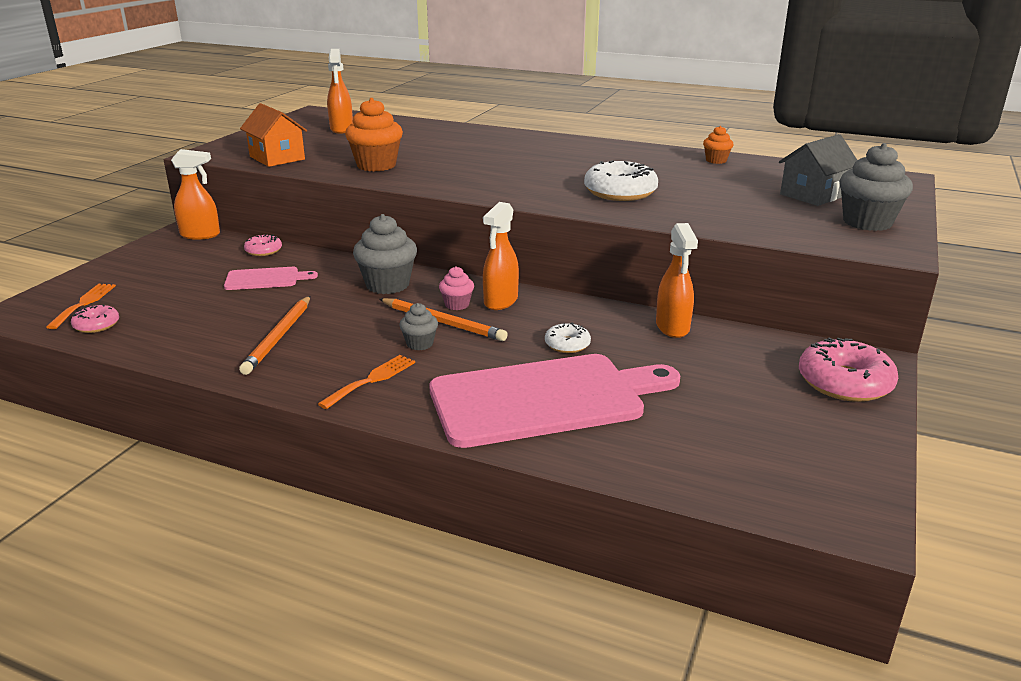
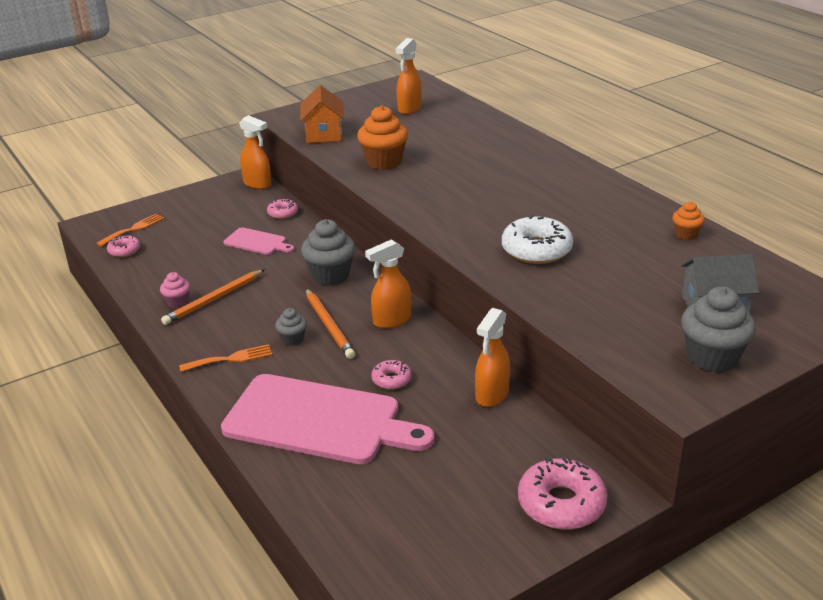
camera: 35 degrees right, 5 degrees up
(457, 305) = (357, 312): pink cupcake -> pink cupcake (177, 302)
(567, 344) = (391, 379): white donut -> pink donut

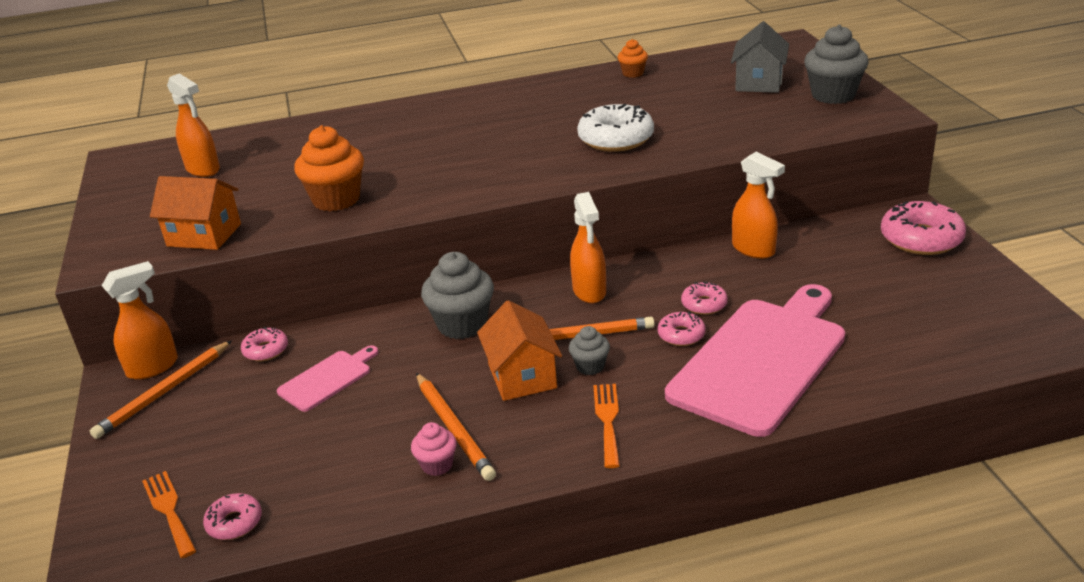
camera: 70 degrees left, 0 degrees up
(234, 195) = (164, 392): none -> orange pencil
(275, 313) = (522, 376): none -> orange house
(344, 374) = (681, 335): none -> pink donut

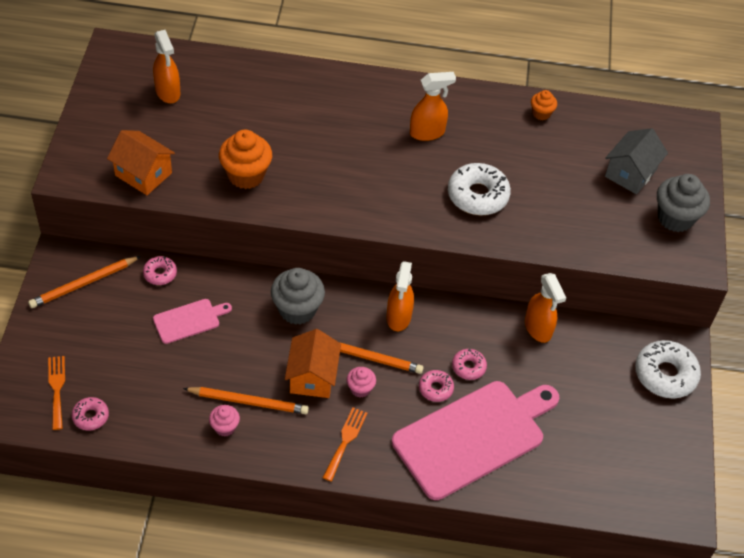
camera: 15 degrees right, 20 degrees up
(153, 367) = (84, 256): orange spray bottle -> orange spray bottle (427, 132)
(453, 428) = (248, 402): orange pencil -> orange pencil turned 75 degrees counterclockwise
(590, 366) = (360, 389): grey cupcake -> pink cupcake
(921, 239) = (665, 374): pink donut -> white donut

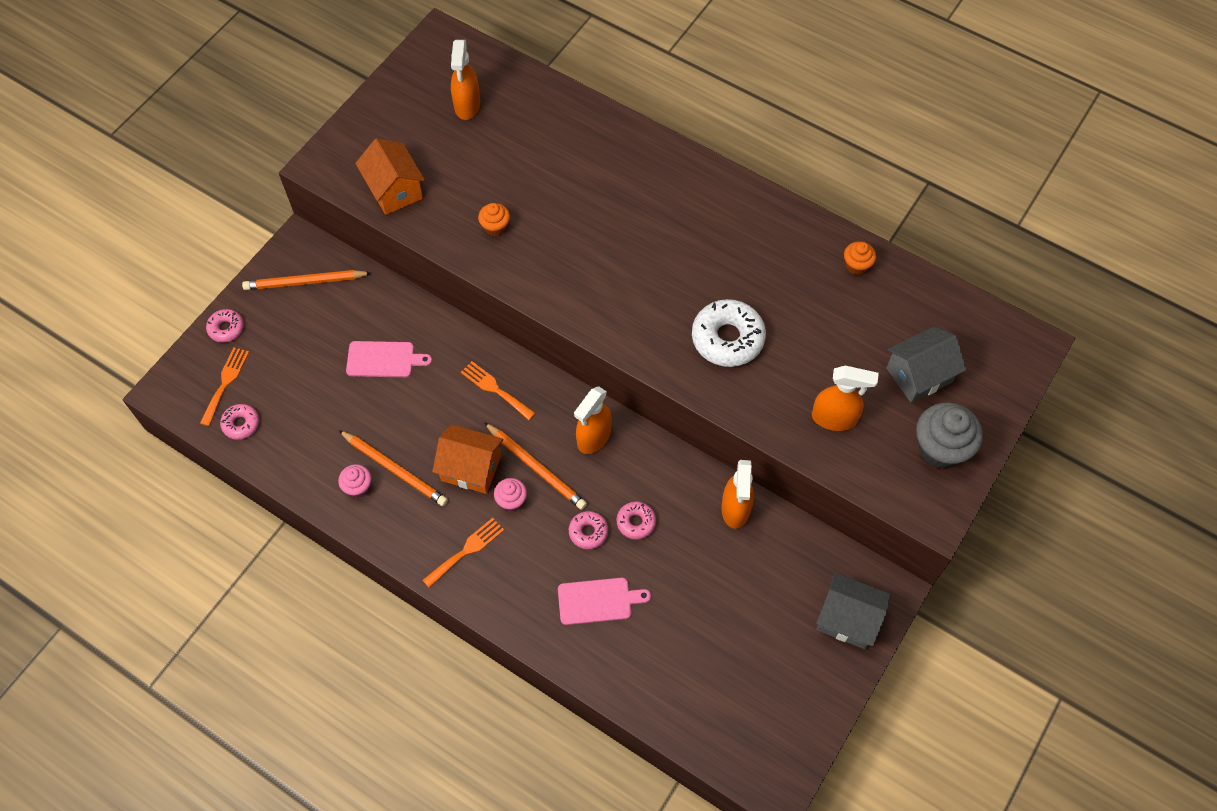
camera: 30 degrees right, 10 degrees up
(160, 274) = (382, 298): pink donut -> pink donut (226, 328)
(246, 175) = (495, 227): orange cupcake -> orange cupcake, size x0.53
(297, 310) = (495, 389): grey cupcake -> orange fork
(312, 377) = (471, 468): orange house -> orange house turned 75 degrees clockwise
(427, 132) = (714, 244): orange spray bottle -> orange spray bottle (834, 418)
(473, 436) = (598, 601): pink cutting board -> pink cutting board, size x0.46
(665, 374) = (847, 619): white donut -> grey house

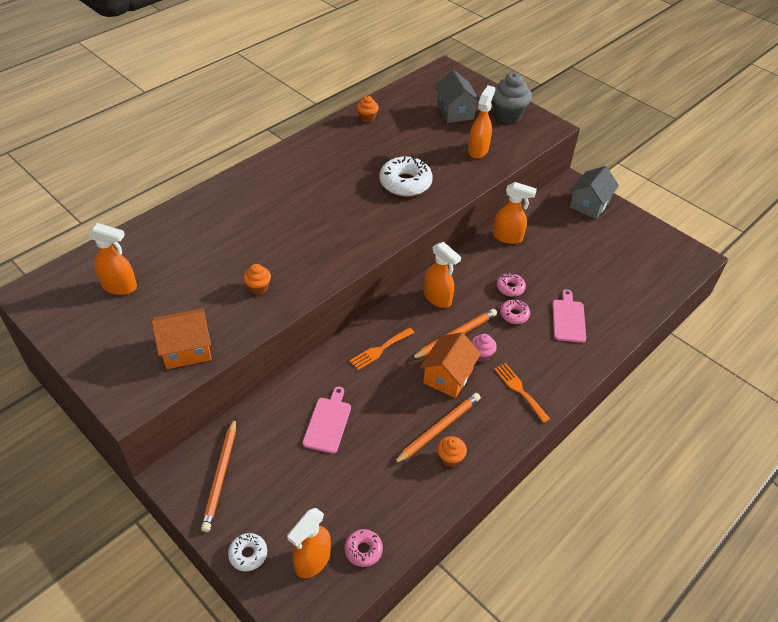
camera: 80 degrees left, 15 degrees down
(225, 383) = (312, 561): orange fork -> orange spray bottle
(226, 328) = (248, 554): pink donut -> white donut
(358, 487) = (450, 458): pink cupcake -> orange cupcake

